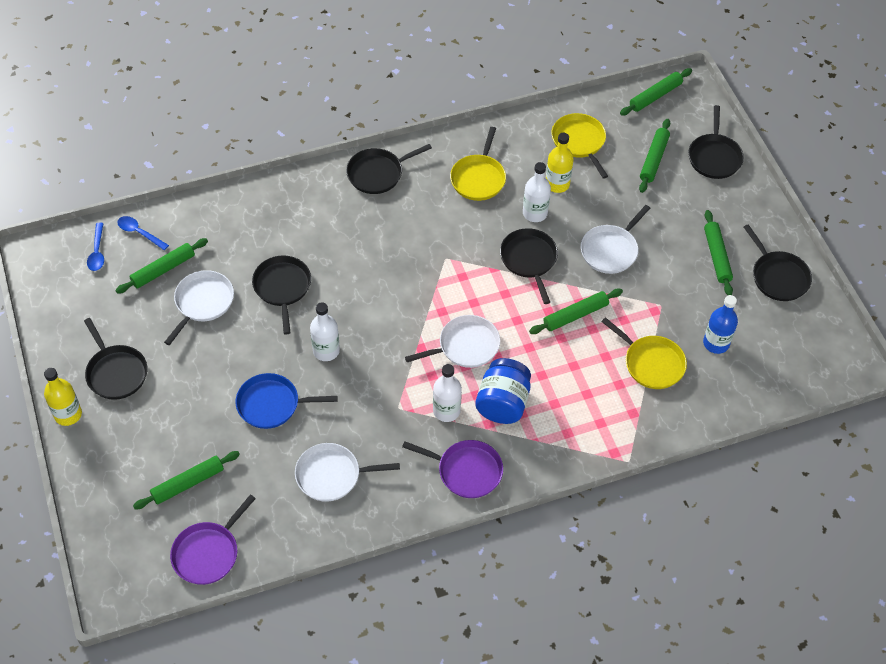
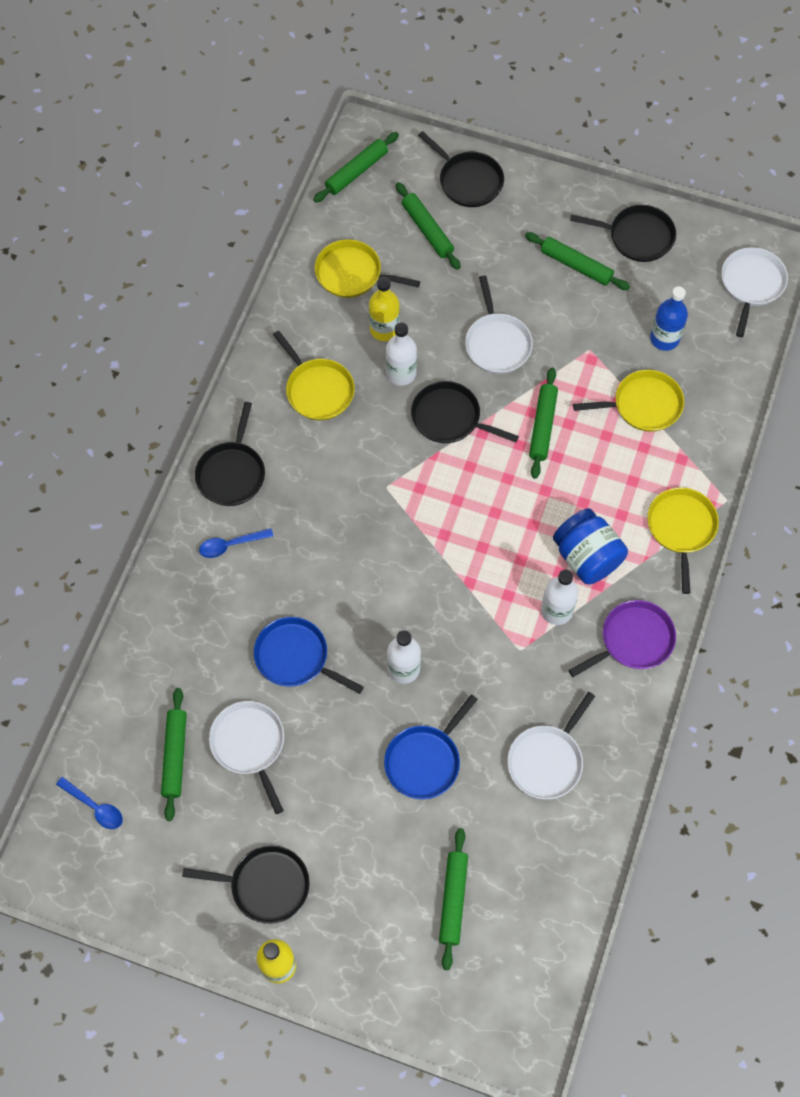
camera: 50 degrees left, 10 degrees up
(139, 233) = (106, 748): blue spoon -> blue spoon (231, 545)
(208, 553) = (545, 931): purple pan -> none
(282, 287) = (295, 657): black pan -> blue pan
(465, 346) = (499, 542): white pan -> white pan (751, 284)
(579, 446) = (681, 528): none -> yellow pan
(655, 96) = (356, 172): green rolling pin -> green rolling pin turned 45 degrees clockwise

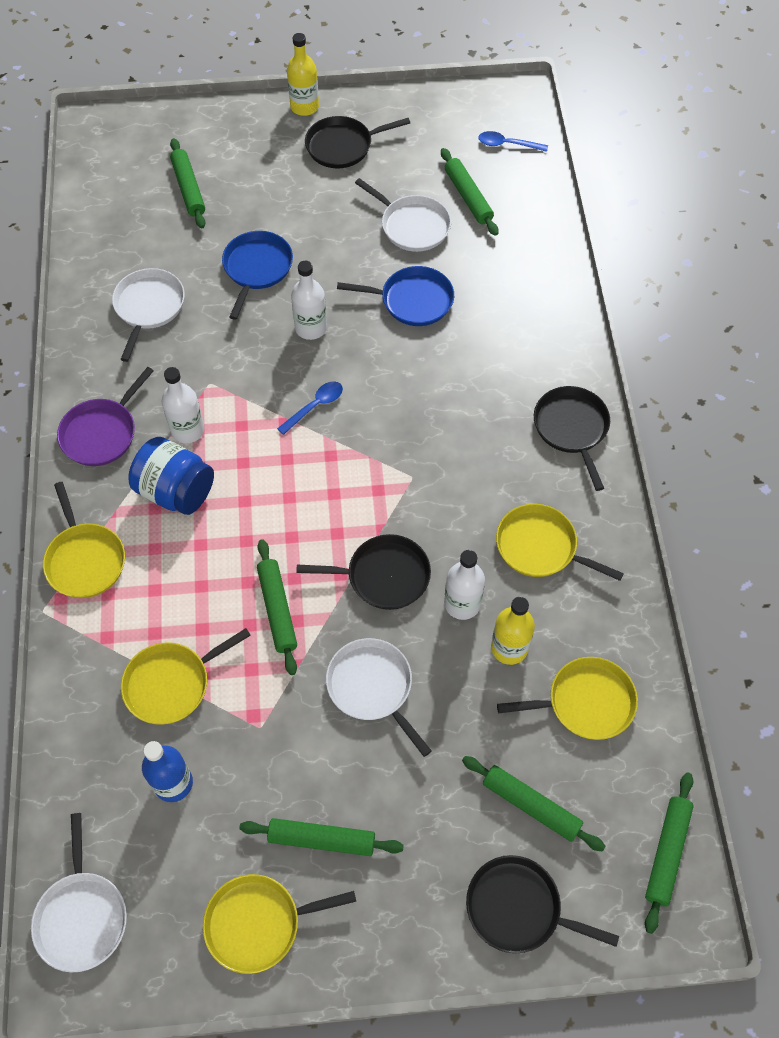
camera: 155 degrees right, 5 degrees down
(231, 545) = (529, 365): blue spoon -> blue spoon (315, 406)
(637, 236) = (258, 923): black pan -> yellow pan

